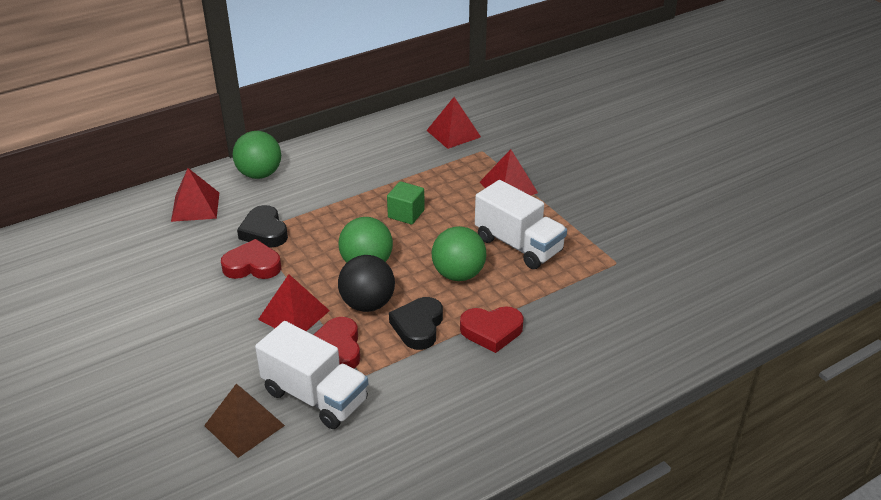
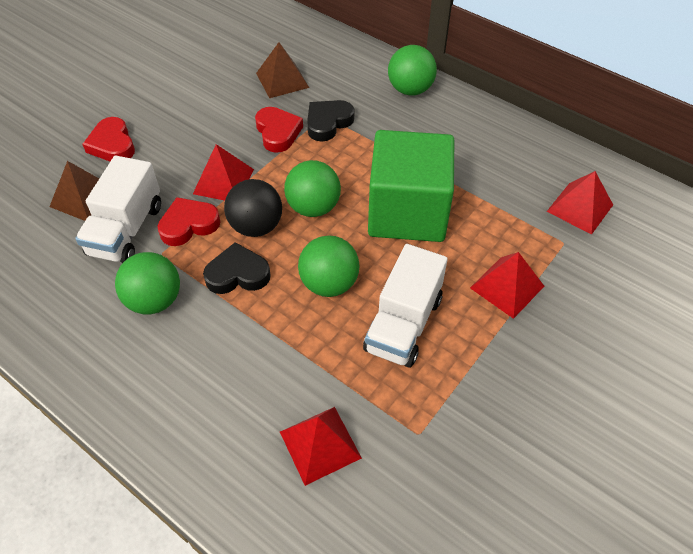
camera: 70 degrees right, 15 degrees up
(177, 247) = (282, 80): none -> brown pyramid
(195, 206) = (341, 69): red pyramid -> red pyramid (320, 444)
(406, 214) = (407, 212): green cube -> green cube, size x2.42
(420, 387) = (154, 300): none -> green ball
(491, 331) = (251, 337): red heart -> red heart (112, 145)

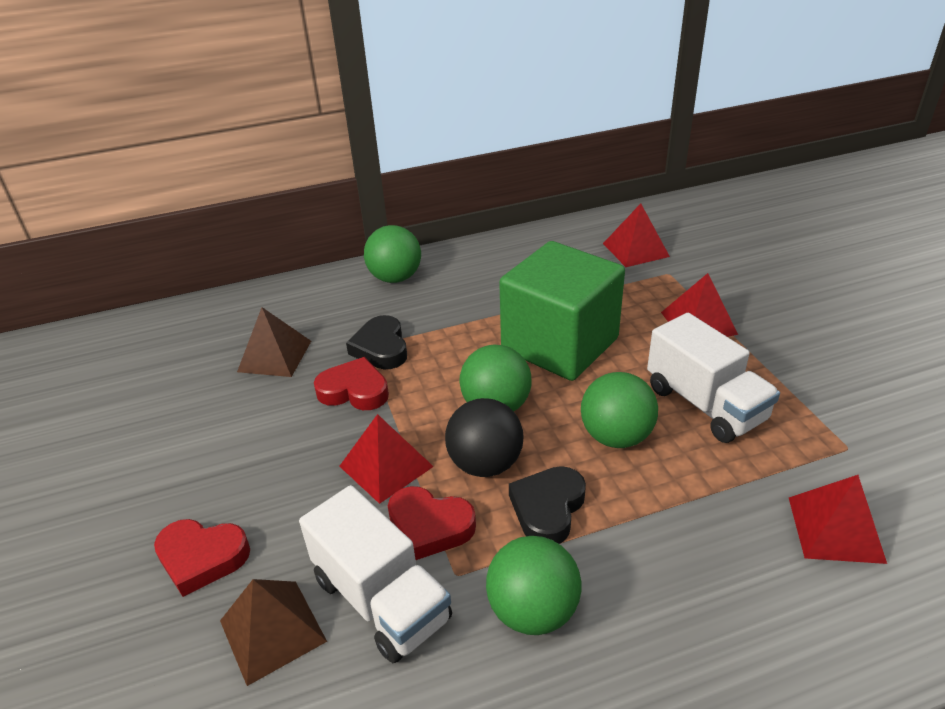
camera: 55 degrees left, 15 degrees down
(189, 225) = (429, 526): red heart -> red heart turned 75 degrees counterclockwise

